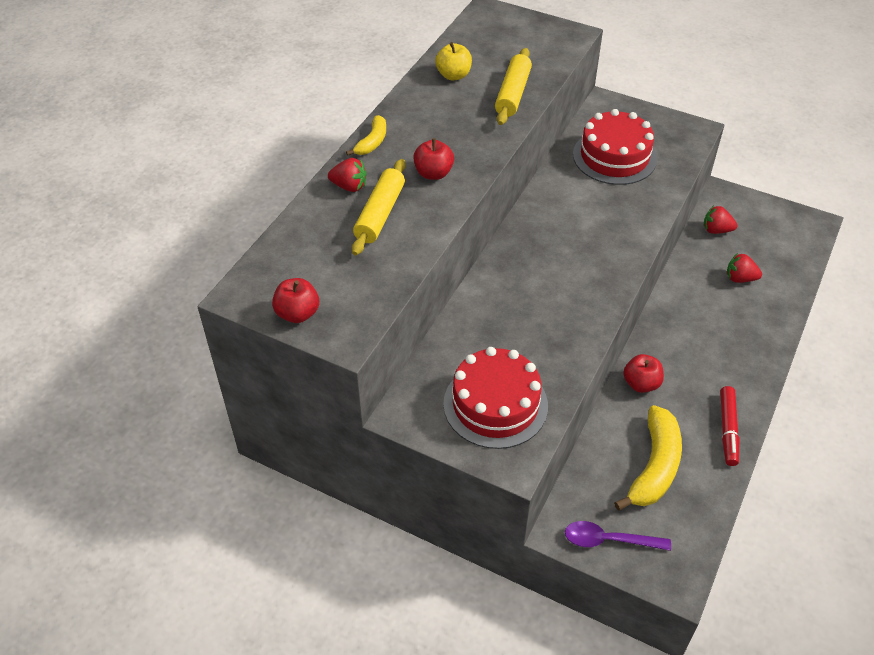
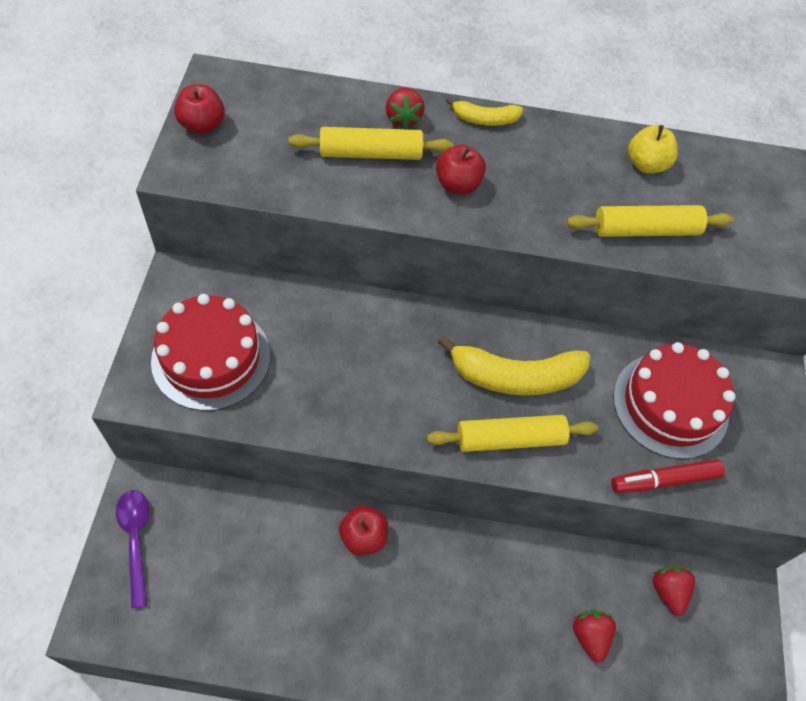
camera: 65 degrees right, 10 degrees up
(620, 243) = (510, 439): none -> yellow rolling pin
(654, 467) = (245, 573): yellow banana -> yellow banana (515, 377)
(728, 429) = (323, 653): red marker -> red marker (664, 480)

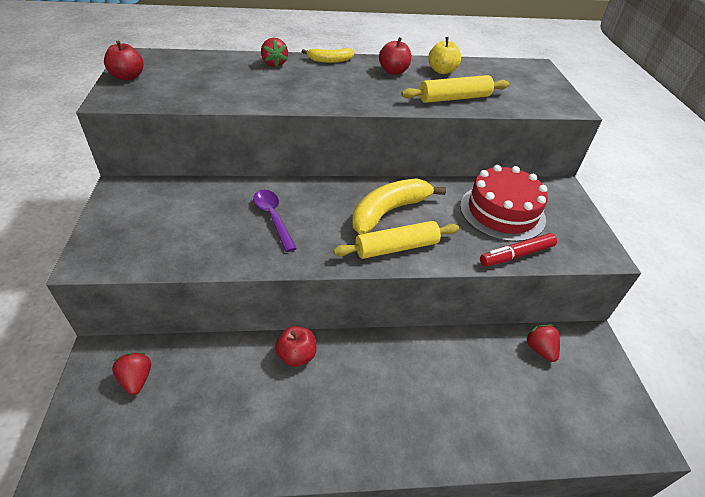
camera: 10 degrees left, 15 degrees down
(135, 539) = (97, 394): purple spoon -> purple spoon (273, 217)
(211, 358) = (150, 231): red cake -> none
(370, 153) = (255, 80): yellow rolling pin -> none
(458, 184) = (320, 89): red apple -> red apple (393, 71)
(515, 377) = (389, 211): yellow banana -> yellow banana turned 150 degrees clockwise
(590, 636) = (494, 392): red strawberry -> red strawberry (136, 379)

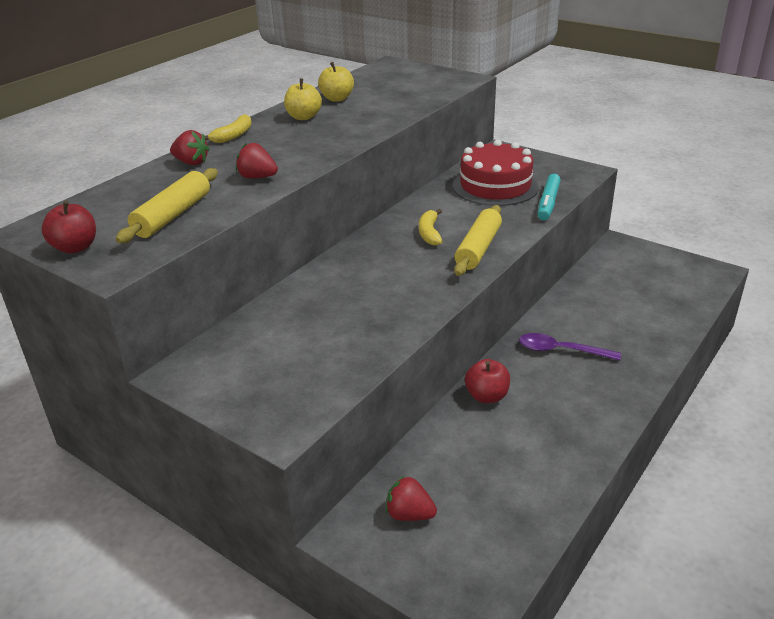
camera: 45 degrees left, 10 degrees down
(273, 217) = (360, 294): purple spoon -> purple spoon (560, 350)
(389, 211) = (429, 233): yellow banana -> yellow banana, size x0.54
(393, 71) = (303, 117): red apple -> yellow apple
(454, 98) = (388, 111): yellow rolling pin -> yellow rolling pin (173, 215)
(516, 255) = (548, 203): red marker -> turquoise marker
(540, 349) = (605, 271): red strawberry -> red strawberry (257, 177)

